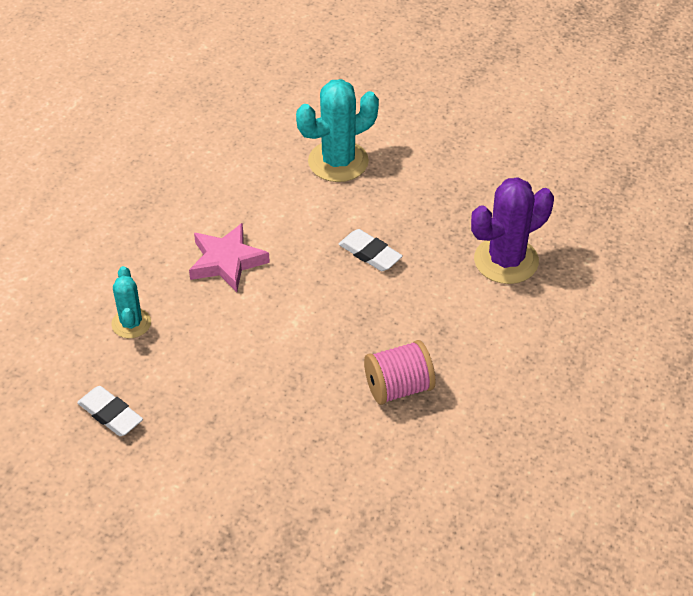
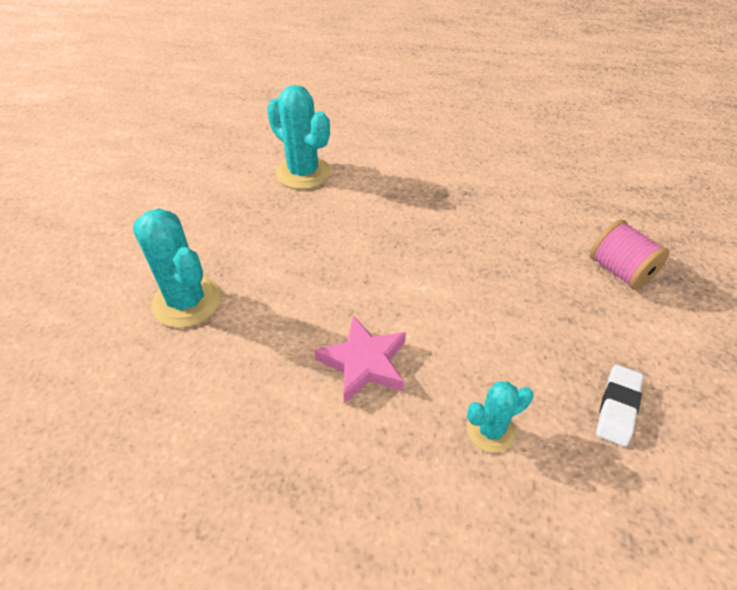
camera: 105 degrees left, 0 degrees up
(370, 254) = (319, 252): white eraser -> none
(398, 387) = (463, 209): pink spool -> pink spool (619, 271)
(506, 260) = (303, 173): purple cactus -> turquoise cactus

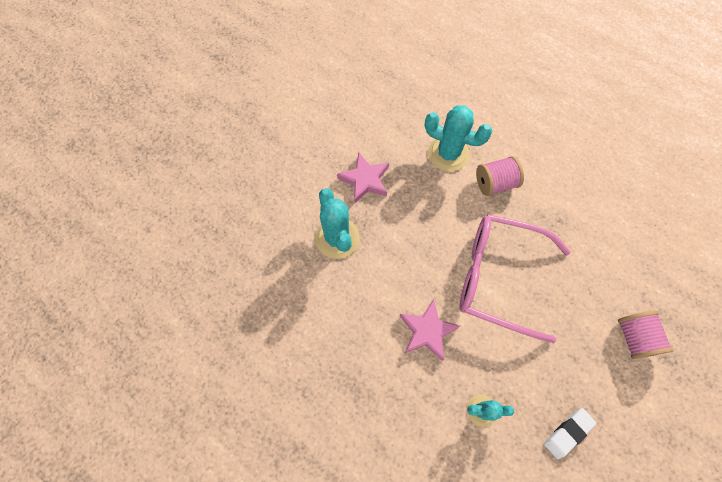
camera: 25 degrees right, 20 degrees up
(205, 228) = (365, 180): none -> pink star
(303, 173) = (448, 154): turquoise cactus -> turquoise cactus turned 45 degrees counterclockwise
(373, 182) = (495, 183): none -> pink spool
(429, 269) = (499, 277): none -> pink glasses

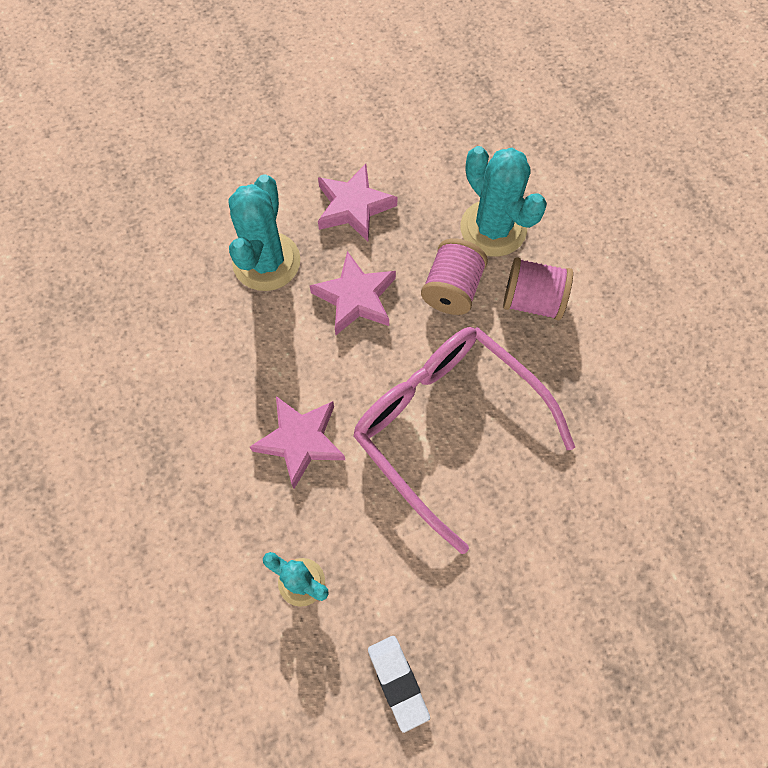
camera: 30 degrees right, 0 degrees up
(401, 232) = (355, 297): none -> pink star
(568, 433) = (398, 682): white eraser -> white eraser turned 75 degrees clockwise
(634, 337) = (588, 617): pink spool -> pink spool (452, 289)

